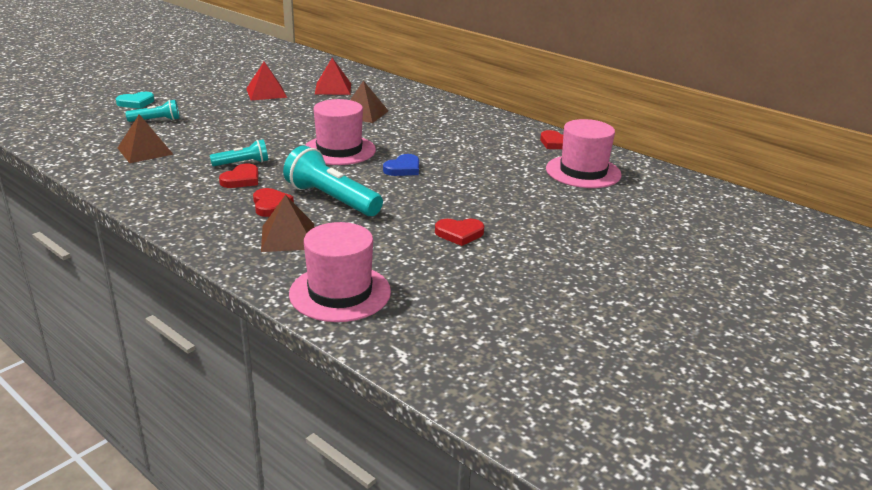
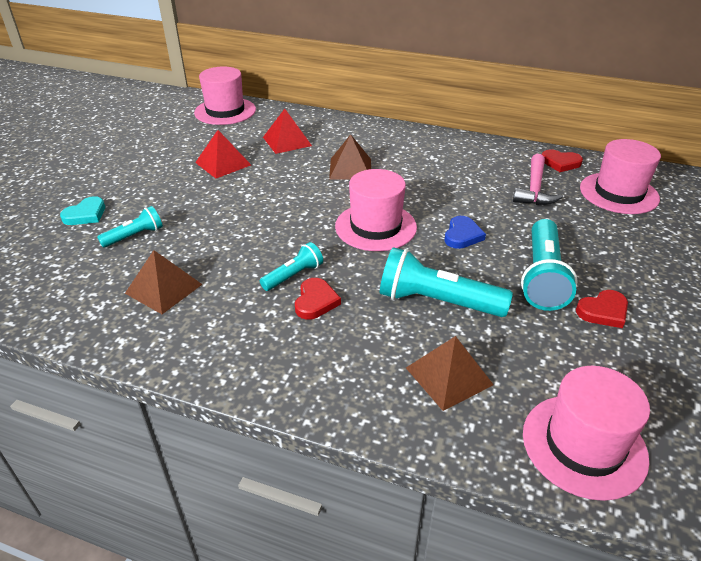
camera: 20 degrees left, 10 degrees up
(270, 205) = (383, 331): red heart -> none
(306, 62) = (225, 111): none -> pink hat
(436, 205) = (542, 277): none -> turquoise flashlight
(507, 154) = (534, 189): none -> pink hammer

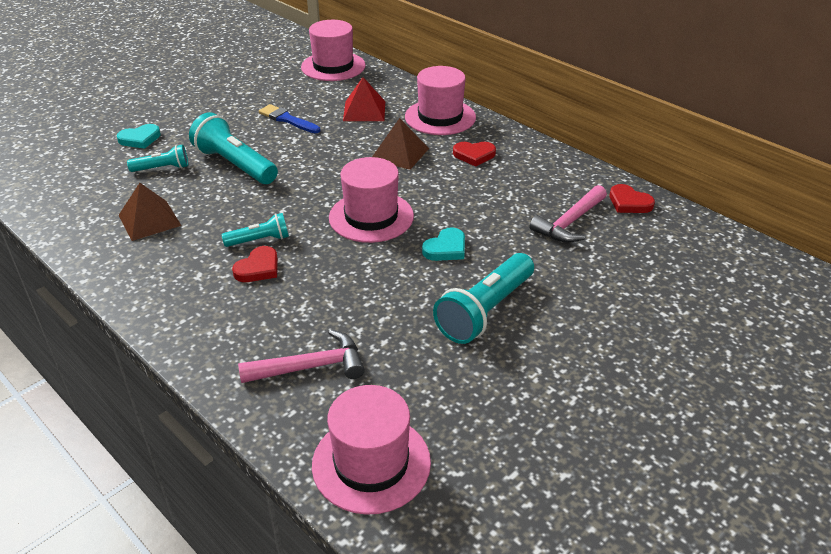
camera: 25 degrees right, 0 degrees up
(223, 163) = (287, 119): red pyramid -> blue brush
(437, 301) = (362, 301): turquoise flashlight -> turquoise flashlight (235, 165)
(448, 376) = (311, 367): brown pyramid -> pink hammer
(462, 235) = (446, 248): blue heart -> turquoise heart
(603, 311) = (512, 361): red heart -> red heart (474, 155)
(618, 193) = (661, 252): pink hat -> pink hat (440, 117)

